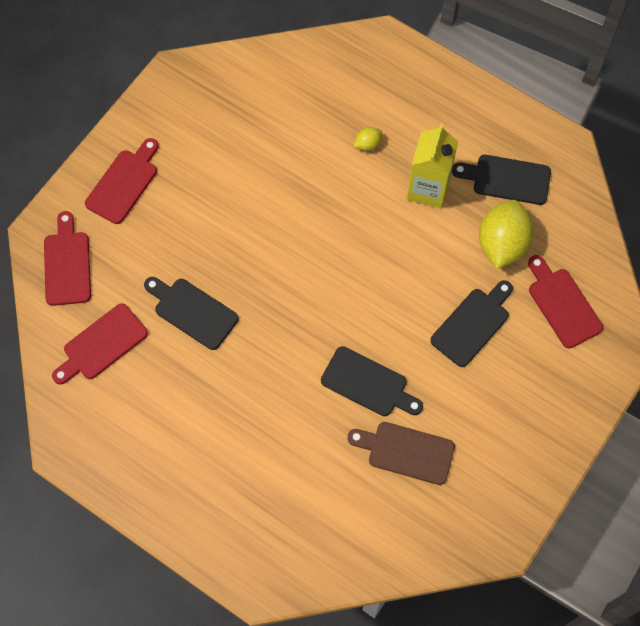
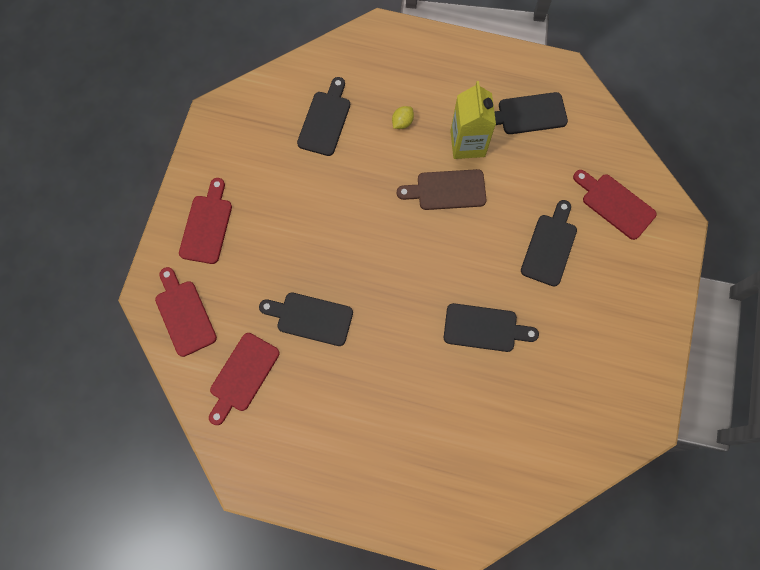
camera: 20 degrees left, 5 degrees up
(287, 115) = (325, 120): none -> black cutting board
(406, 452) = (539, 376): brown cutting board -> brown cutting board (447, 190)
(502, 244) = (546, 170): yellow lemon -> none

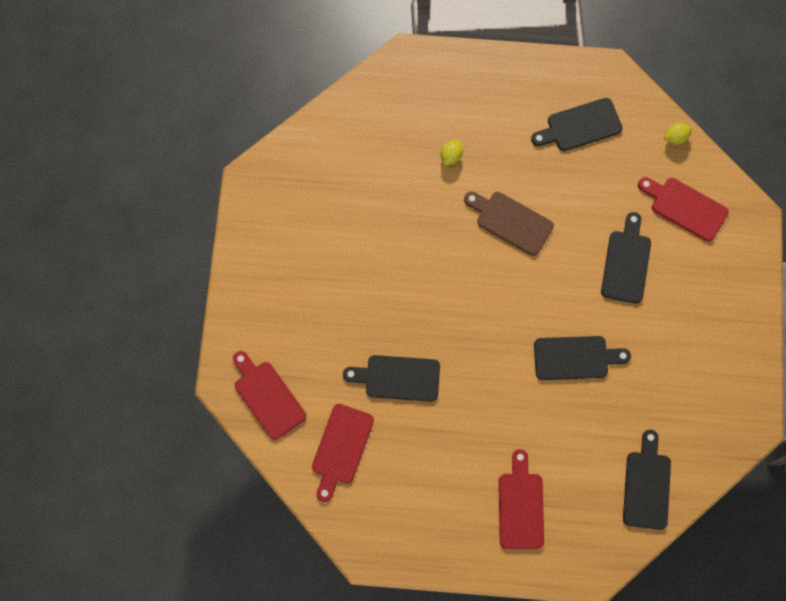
camera: 10 degrees left, 0 degrees up
(207, 225) = (270, 300): red cutting board -> red cutting board (520, 506)
(325, 120) = (369, 167): black cutting board -> black cutting board (647, 485)
(447, 190) = (510, 221): brown cutting board -> brown cutting board turned 45 degrees clockwise
(467, 143) = (523, 168): yellow carton -> none
(616, 138) = (675, 137): none -> yellow lemon

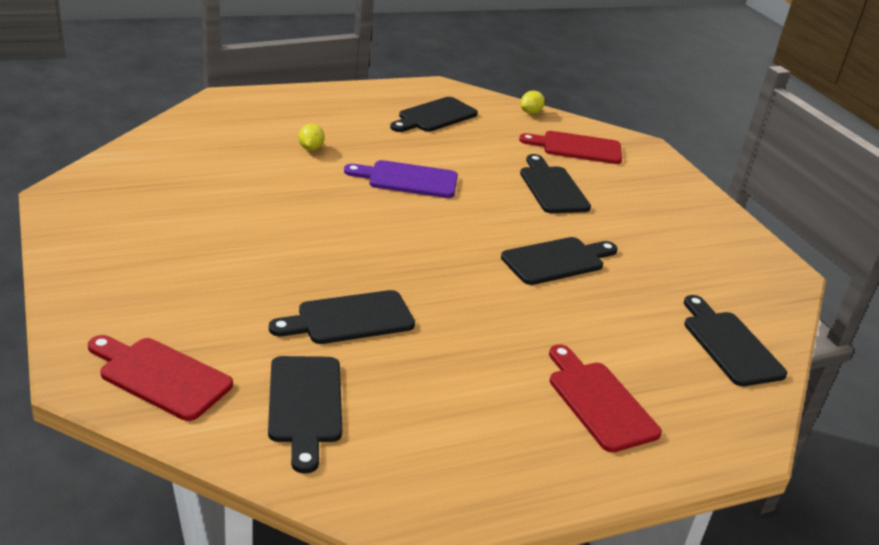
camera: 30 degrees left, 40 degrees down
(341, 448) = (305, 405): red cutting board -> black cutting board
(510, 221) = (408, 179): brown cutting board -> purple cutting board

